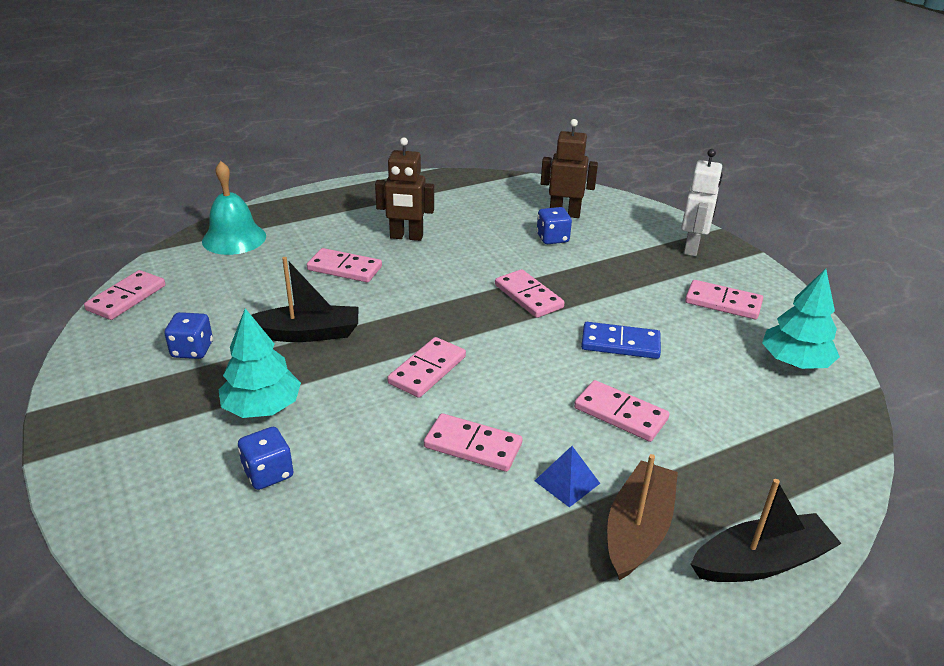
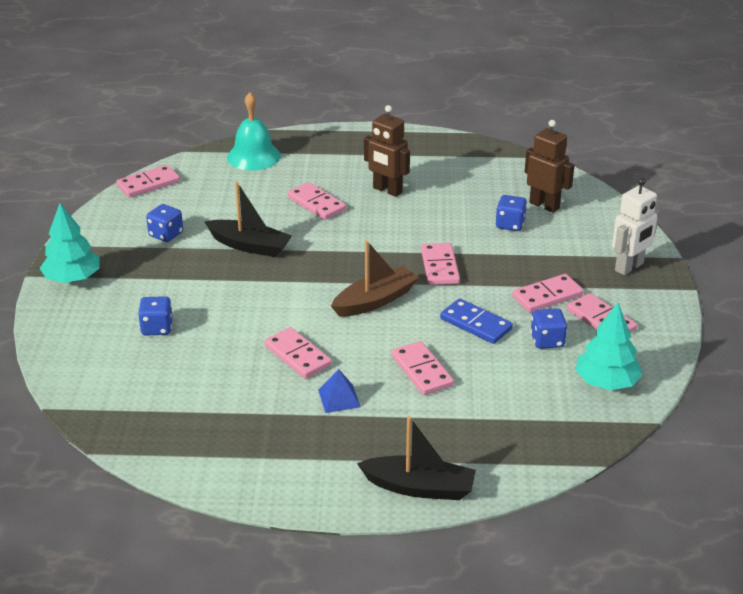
camera: 30 degrees right, 0 degrees up
(262, 407) = (183, 287): turquoise tree -> turquoise tree (72, 278)
(427, 370) = (311, 297): pink domino -> pink domino (547, 296)
(638, 529) = (357, 441): brown boat -> brown boat (375, 301)
(701, 338) = (547, 341): none -> blue dice

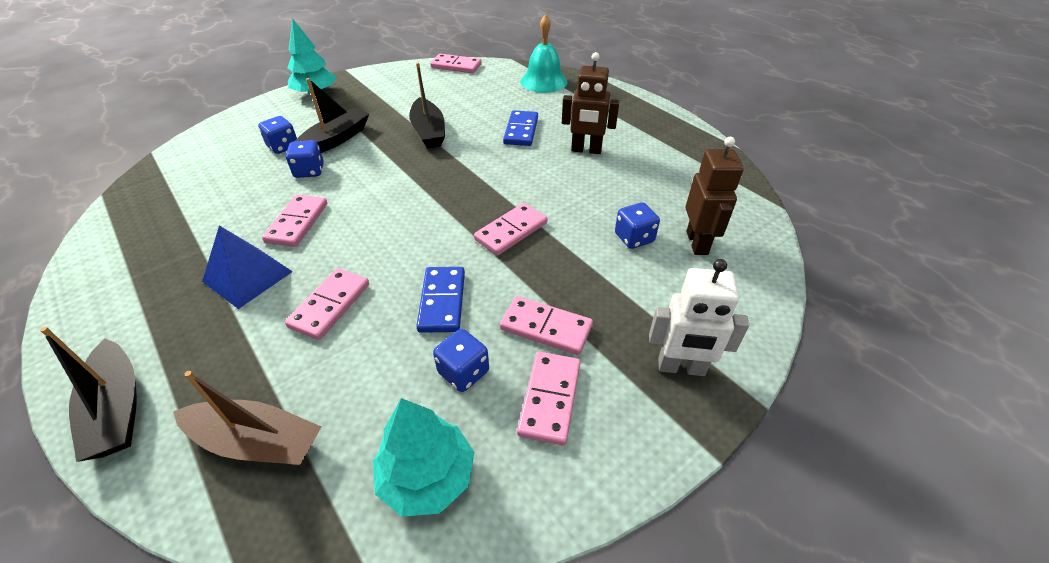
camera: 50 degrees right, 10 degrees up
(166, 234) = (404, 97): blue dice -> blue dice (309, 171)
(189, 297) = (335, 140): none -> black boat
(316, 204) = (521, 130): pink domino -> blue domino
(339, 398) = (247, 276): blue pyramid -> blue pyramid, size x1.62
(375, 301) = (418, 222): brown boat -> brown boat (257, 442)
(387, 190) = (586, 150): brown robot -> brown robot turned 75 degrees counterclockwise

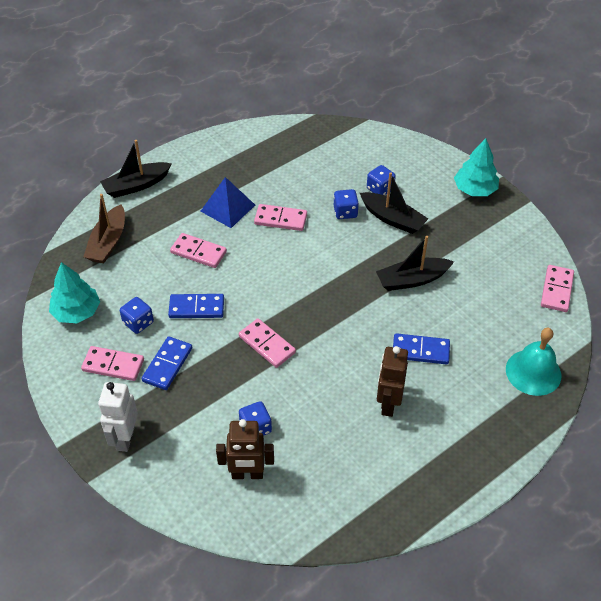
camera: 90 degrees right, 5 degrees up
(546, 327) = (167, 365): pink domino -> blue domino

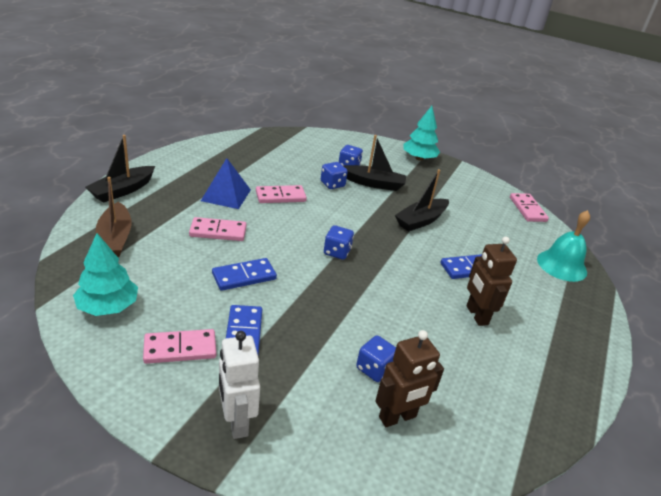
camera: 30 degrees left, 15 degrees down
(138, 323) = (188, 302): blue dice -> blue dice (337, 252)
(267, 344) = (334, 292): pink domino -> none

